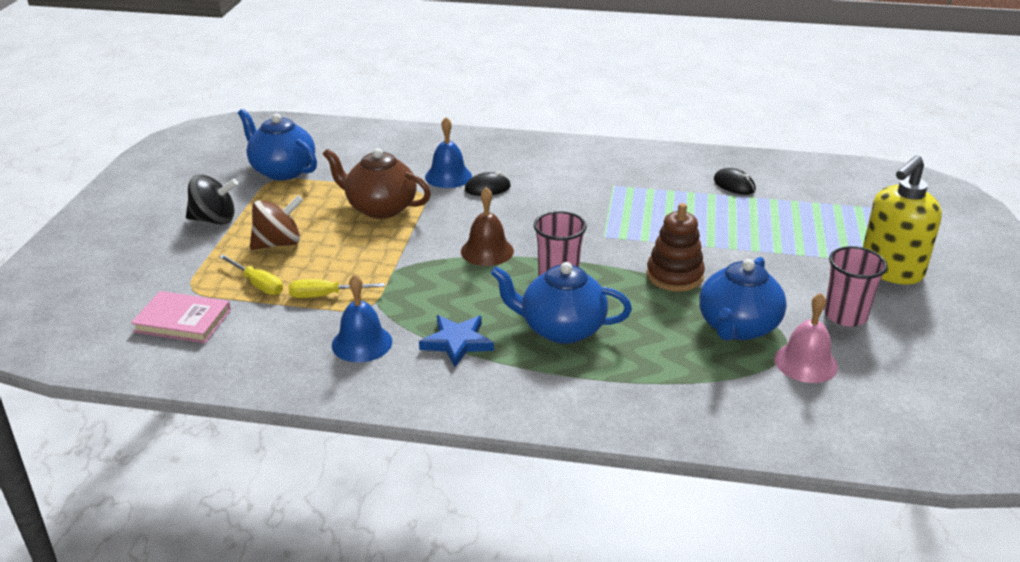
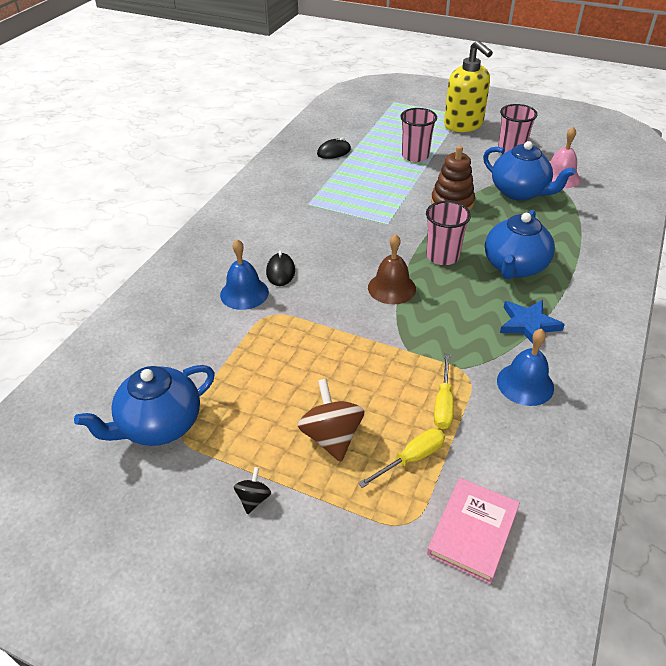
camera: 75 degrees left, 10 degrees up
(214, 220) = (253, 499): black spinning top -> black spinning top, size x0.52
(380, 208) = (287, 348): brown teapot -> none
(769, 240) = (415, 156): none -> pink cup

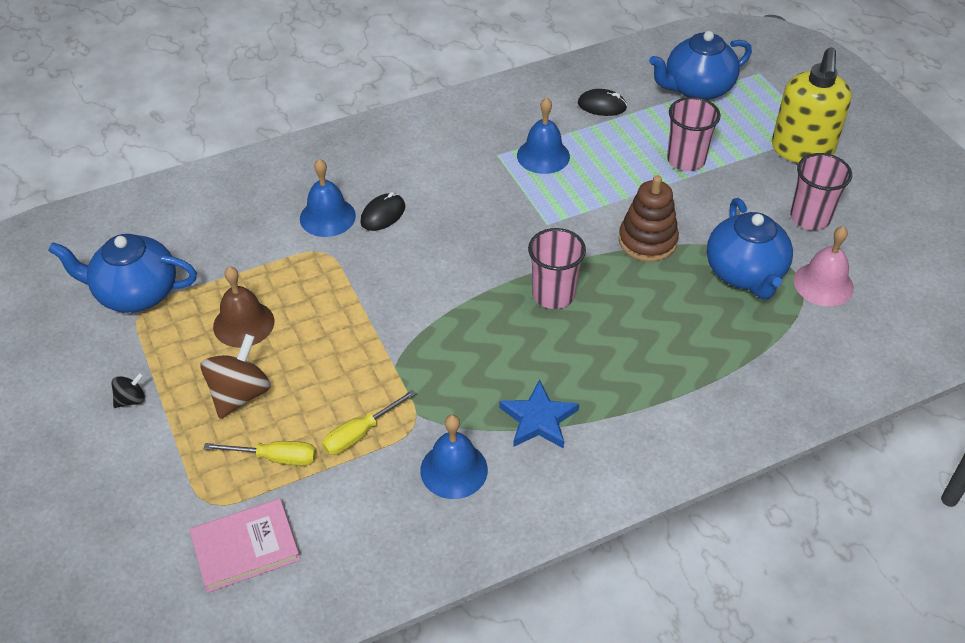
camera: 40 degrees right, 5 degrees up
(336, 191) = (543, 156): none -> blue bell
(391, 288) = (460, 295): brown bell -> brown bell (243, 324)
(514, 267) = (611, 353): blue teapot -> blue teapot (697, 89)

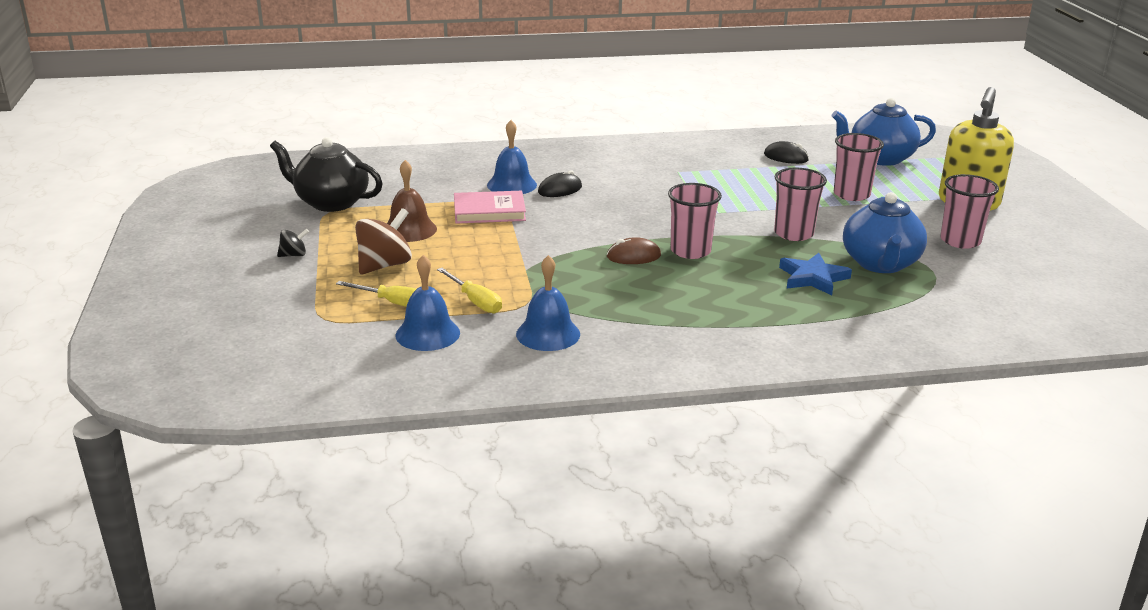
camera: 15 degrees right, 20 degrees down
(136, 293) = (331, 202): blue teapot -> black teapot
(245, 547) = (340, 347): pink book -> pink book (489, 211)
(360, 433) = (475, 301): yellow screwdriver -> yellow screwdriver turned 105 degrees counterclockwise
(498, 317) = (633, 256): none -> brown mouse
(538, 419) = (641, 317): blue star -> blue star (813, 278)
(543, 156) = (718, 177): blue bell -> blue bell (427, 334)
(647, 241) = (793, 233): brown stacking toy -> pink cup
(823, 284) = (957, 280): pink bell -> none

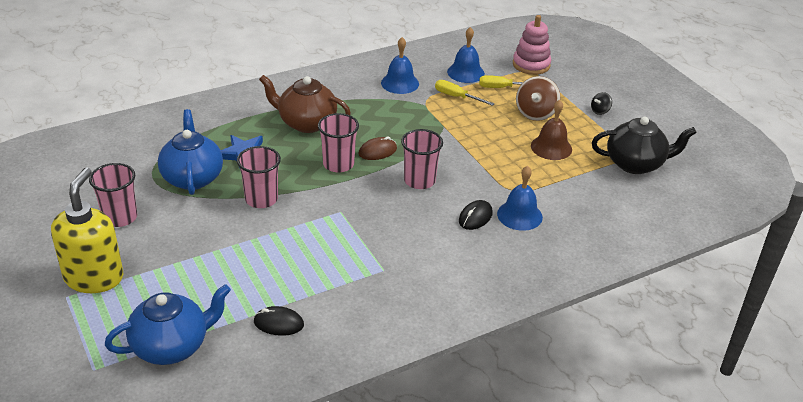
camera: 160 degrees right, 10 degrees up
(308, 329) = (531, 65): none -> pink stacking toy
(489, 211) = (511, 178): pink book -> none
(719, 301) = (306, 123): none -> brown teapot
(851, 194) = (209, 266): pink cup -> pink cup (419, 181)

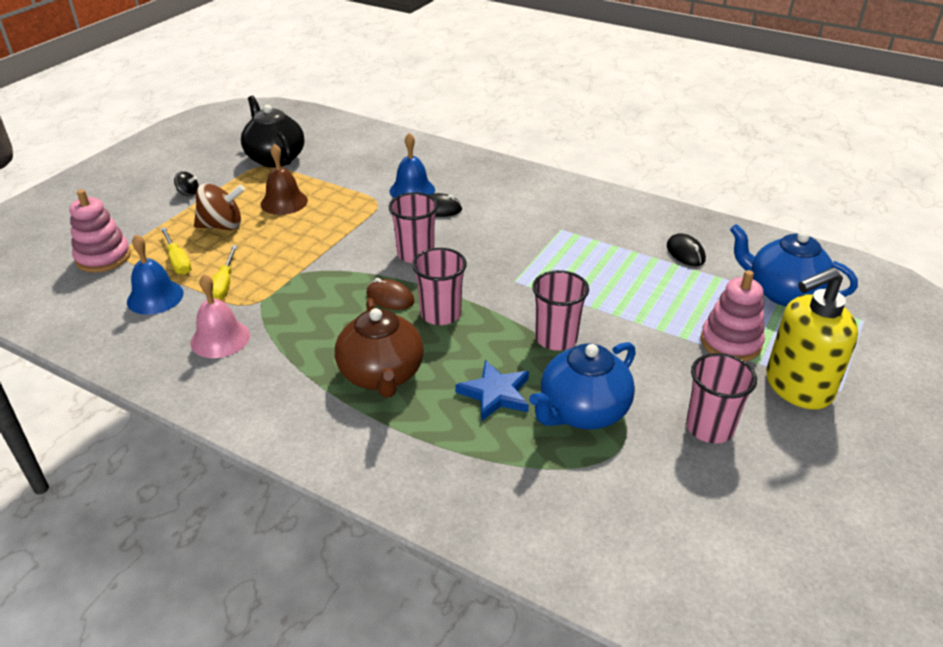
camera: 120 degrees left, 0 degrees up
(164, 275) = (730, 342): none -> pink stacking toy
(400, 83) = (220, 338): blue bell -> pink bell

